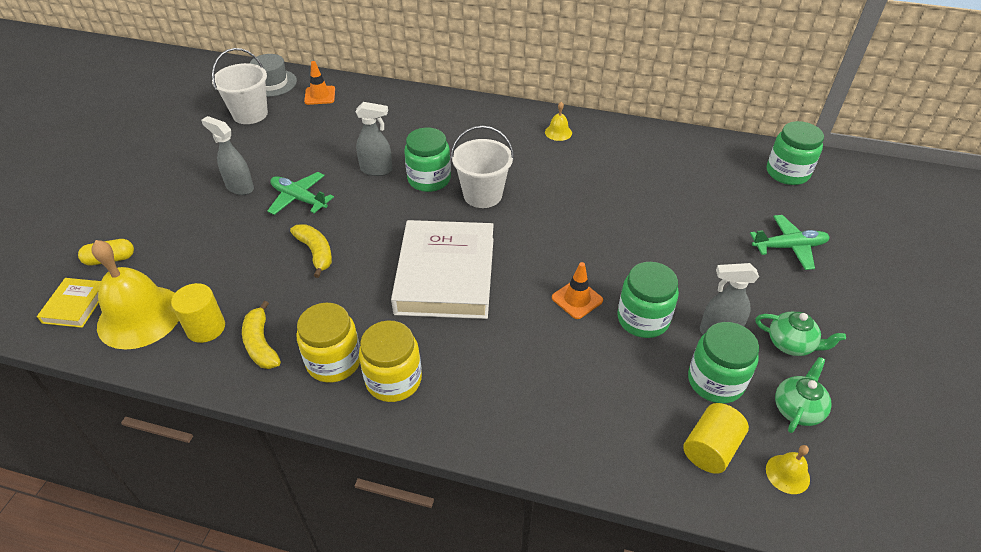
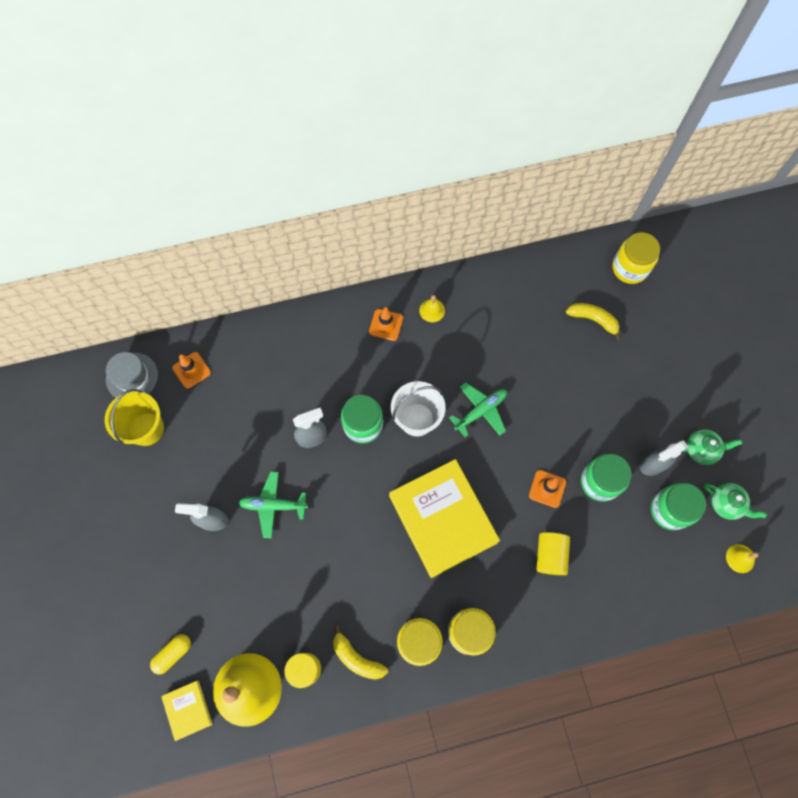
camera: 30 degrees left, 25 degrees up
(250, 114) = (146, 429): white bucket -> yellow bucket
(316, 252) = (330, 553): yellow banana -> yellow banana (593, 320)
(445, 275) = (442, 519): white book -> yellow book
(507, 126) = (386, 325): none -> orange traffic cone
(710, 448) = (690, 566): yellow cylinder -> yellow cylinder (550, 555)
(787, 173) = (630, 268): green jar -> yellow jar
(789, 247) = (664, 354): green plane -> green plane (480, 411)
(797, 409) = (726, 504): green teapot -> green teapot turned 120 degrees clockwise

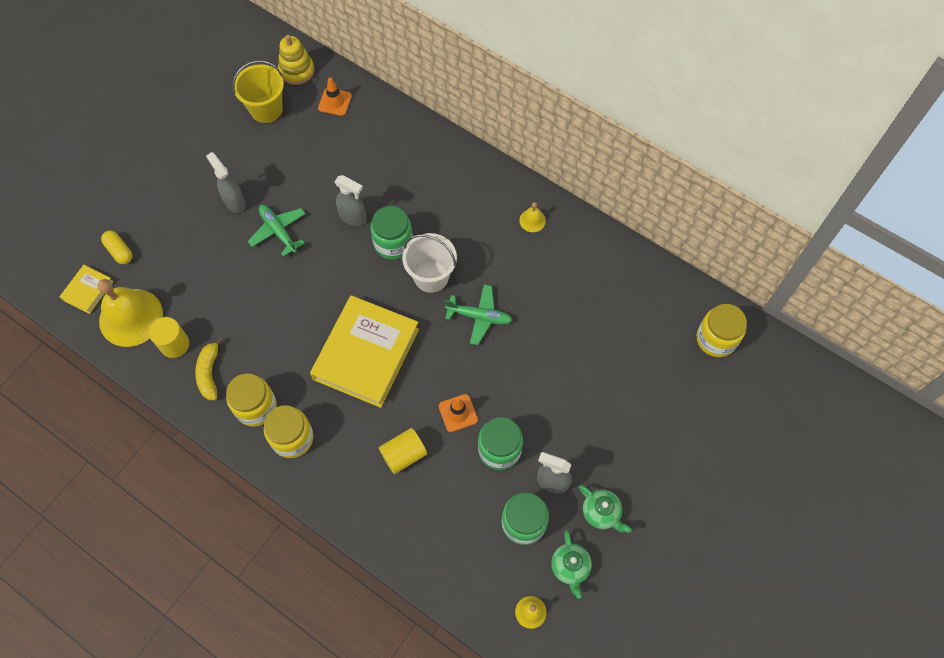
camera: 50 degrees right, 5 degrees down
(132, 377) = (297, 70): grey hat -> yellow stacking toy
(173, 654) = (119, 251): yellow capsule -> yellow capsule turned 45 degrees clockwise
(386, 325) = (489, 198): orange traffic cone -> none
(593, 320) = (639, 344): yellow banana -> none

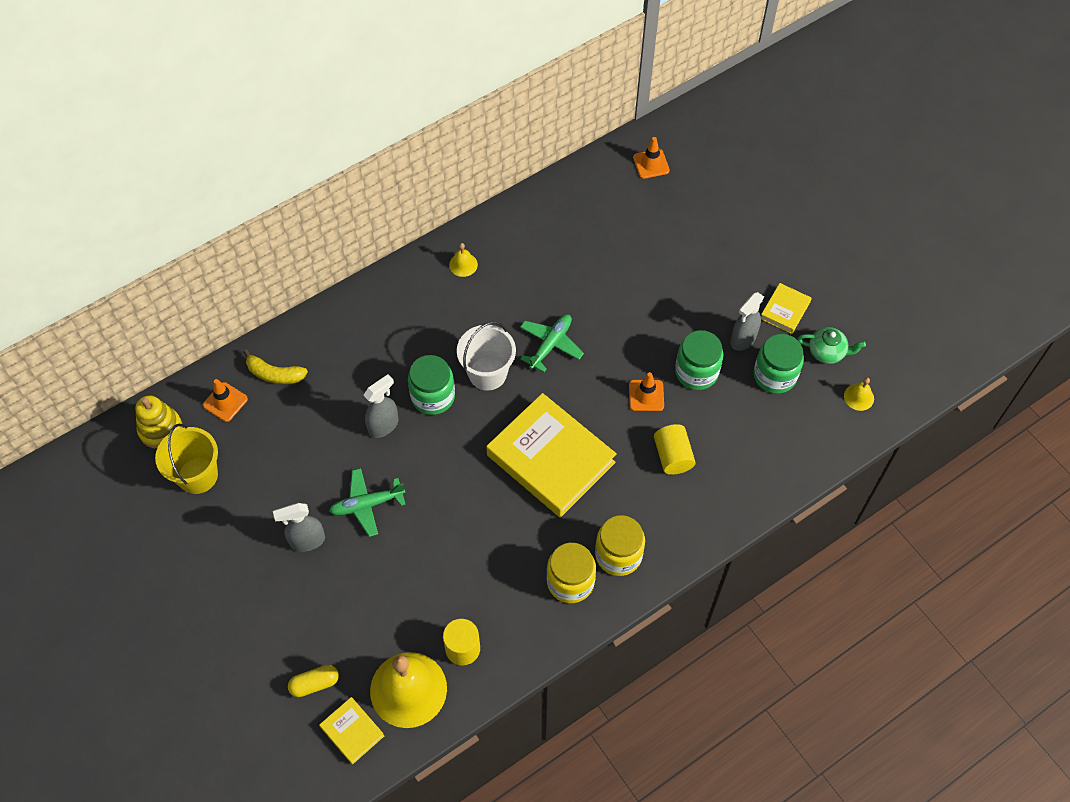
camera: 70 degrees left, 5 degrees down
(209, 373) = (512, 619): yellow banana -> yellow banana (274, 374)
(601, 513) = (785, 310): green teapot -> yellow book
(716, 339) = (651, 164): yellow jar -> orange traffic cone

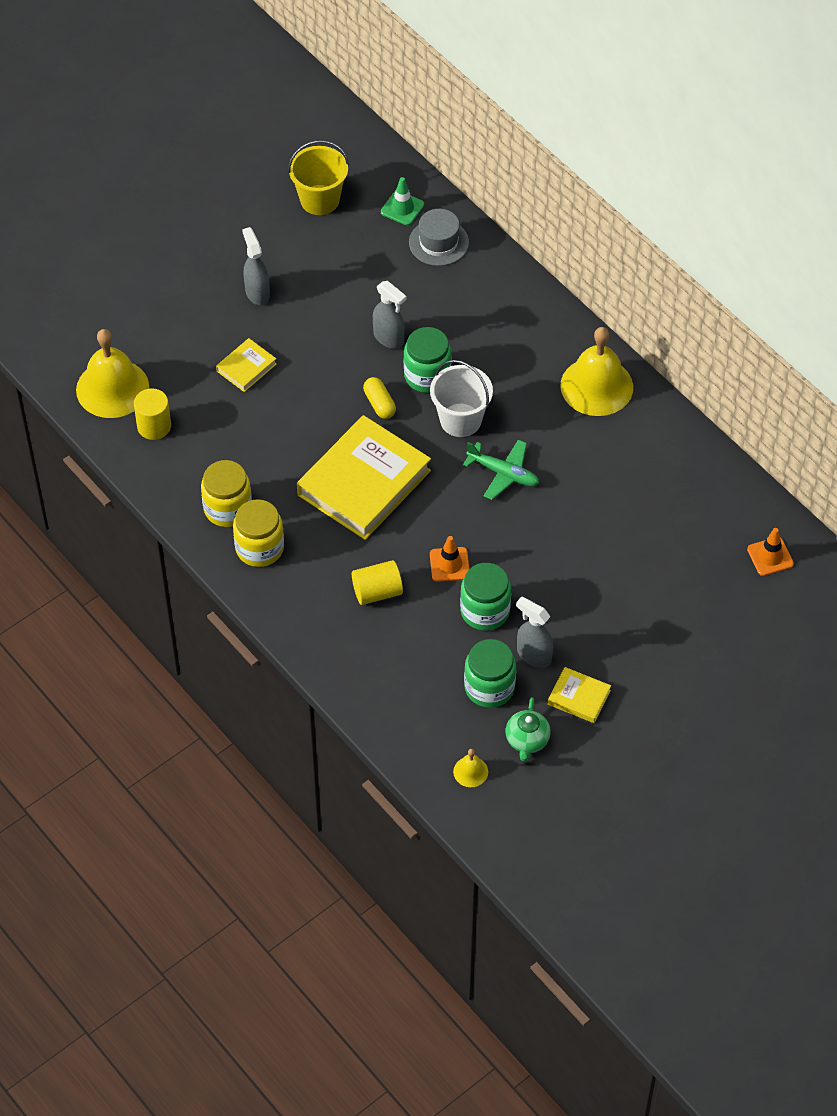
camera: 85 degrees right, 5 degrees down
(161, 429) = (367, 164): yellow stacking toy -> none
(225, 402) = (402, 208): orange traffic cone -> green traffic cone
(274, 374) = (438, 242): yellow banana -> grey hat
(314, 684) = (115, 317): yellow capsule -> yellow capsule (379, 404)
(352, 731) = (71, 350): yellow book -> yellow book (246, 367)
(367, 504) = (299, 335): green plane -> none
(463, 264) = (596, 386): yellow bell -> yellow bell, size x2.28

